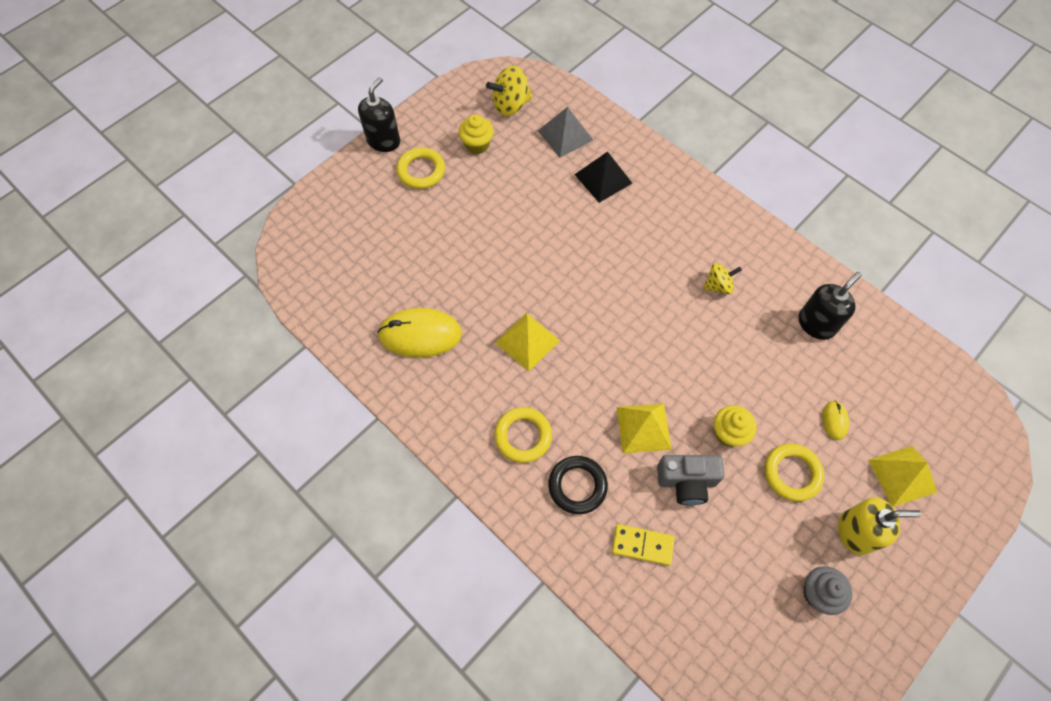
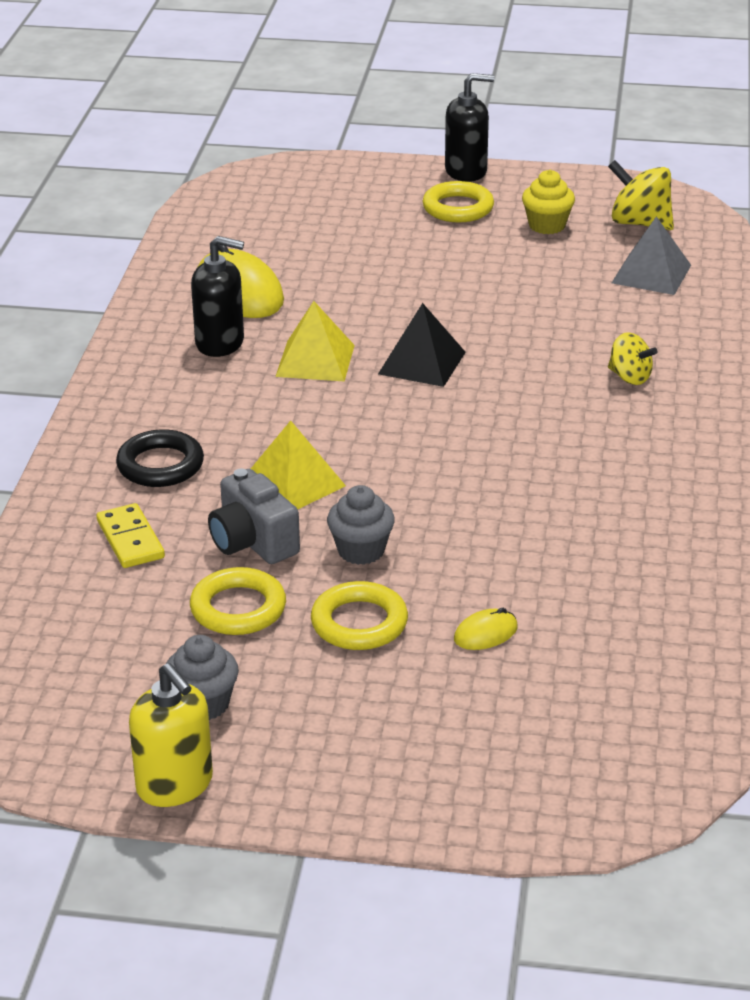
camera: 55 degrees right, 30 degrees down
(523, 436) = (185, 405): yellow ring -> yellow ring (238, 608)
(603, 178) = (624, 323): black pyramid -> black pyramid (421, 363)
(718, 285) = (579, 465): yellow spinning top -> yellow spinning top (630, 377)
(728, 433) = (361, 550): yellow cupcake -> grey cupcake
(816, 324) = (625, 566): black soap dispenser -> black soap dispenser (220, 343)
(855, 532) = (329, 708): yellow soap dispenser -> yellow soap dispenser (175, 785)
(902, 476) = (467, 724): yellow pyramid -> none

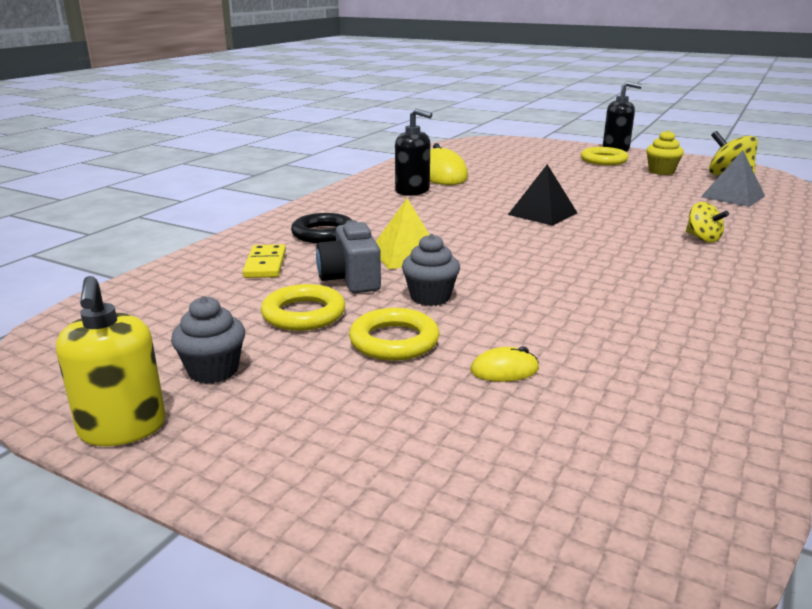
camera: 20 degrees right, 10 degrees down
(315, 360) = (468, 204): yellow pyramid -> none

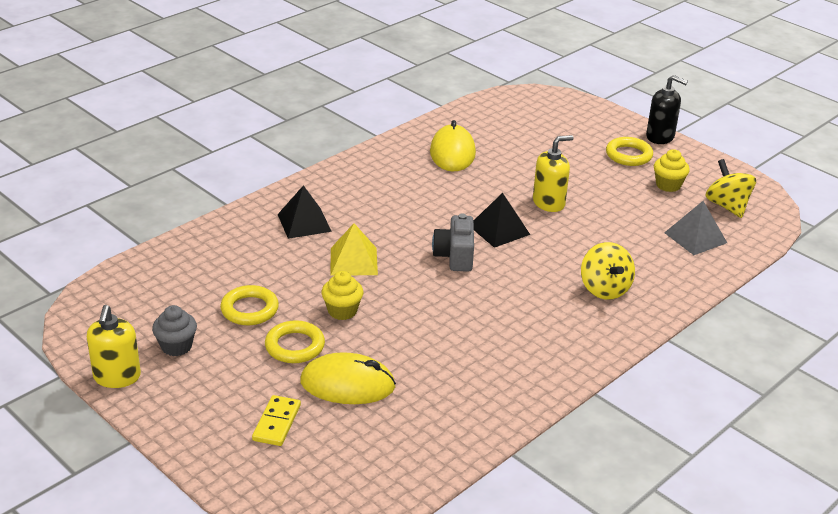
camera: 15 degrees right, 10 degrees up
(265, 264) = (245, 252): yellow domino -> yellow domino (276, 423)
(323, 234) = (304, 222): black ring -> black pyramid
(350, 279) = (297, 281): grey camera -> grey camera (455, 256)
(412, 191) = (410, 175): black soap dispenser -> none
(430, 297) = (342, 311): grey cupcake -> yellow cupcake
(504, 370) = (347, 384): yellow mouse -> yellow mouse, size x2.14
(569, 192) = (549, 203): none -> yellow soap dispenser
(702, 239) = (604, 289): yellow spinning top -> yellow spinning top, size x1.56

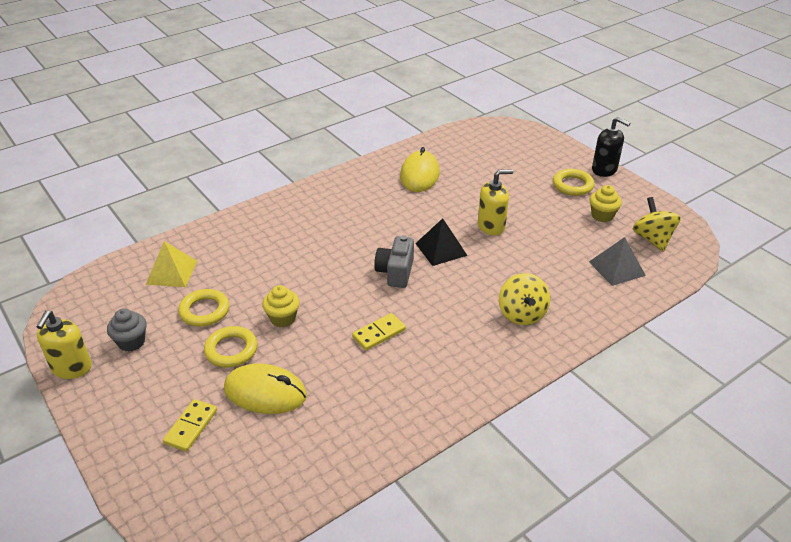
camera: 10 degrees right, 5 degrees up
(304, 222) = (276, 232): black pyramid -> none
(354, 261) = (307, 271): yellow pyramid -> yellow pyramid (172, 272)
(455, 318) = (379, 333): none -> yellow domino

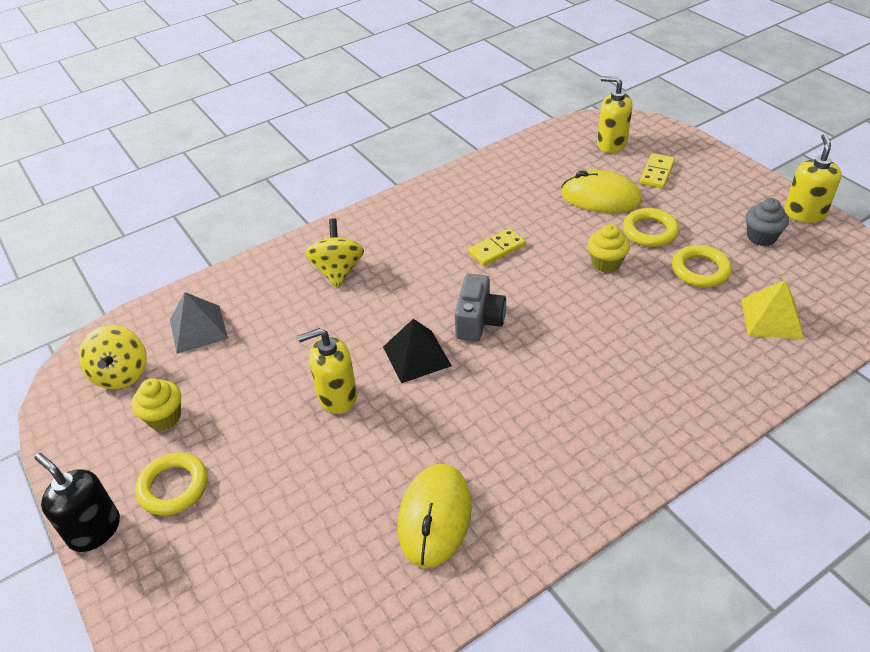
camera: 175 degrees left, 5 degrees up
(225, 479) = (611, 144): none -> yellow soap dispenser

